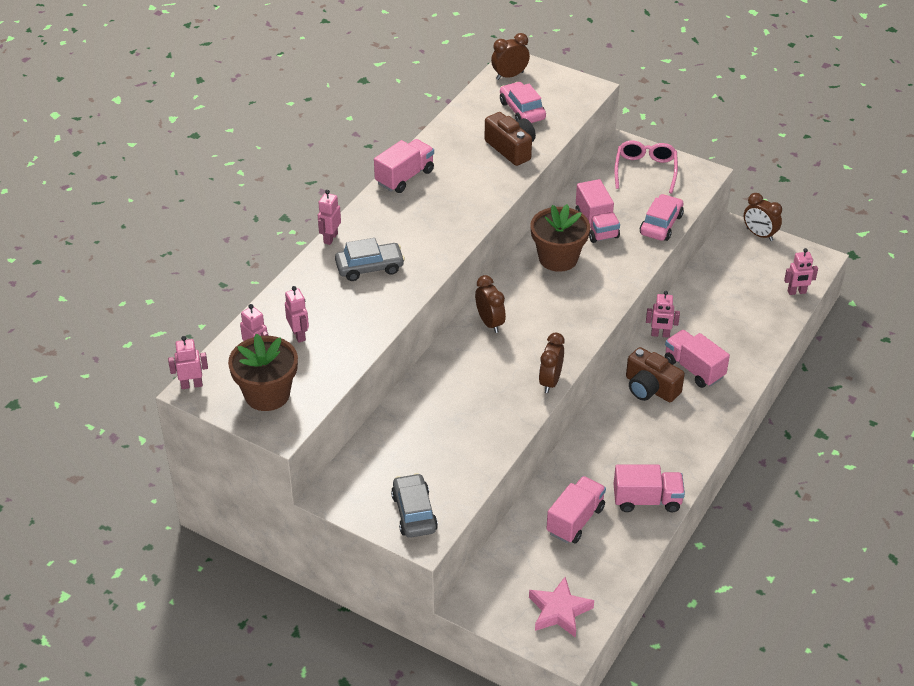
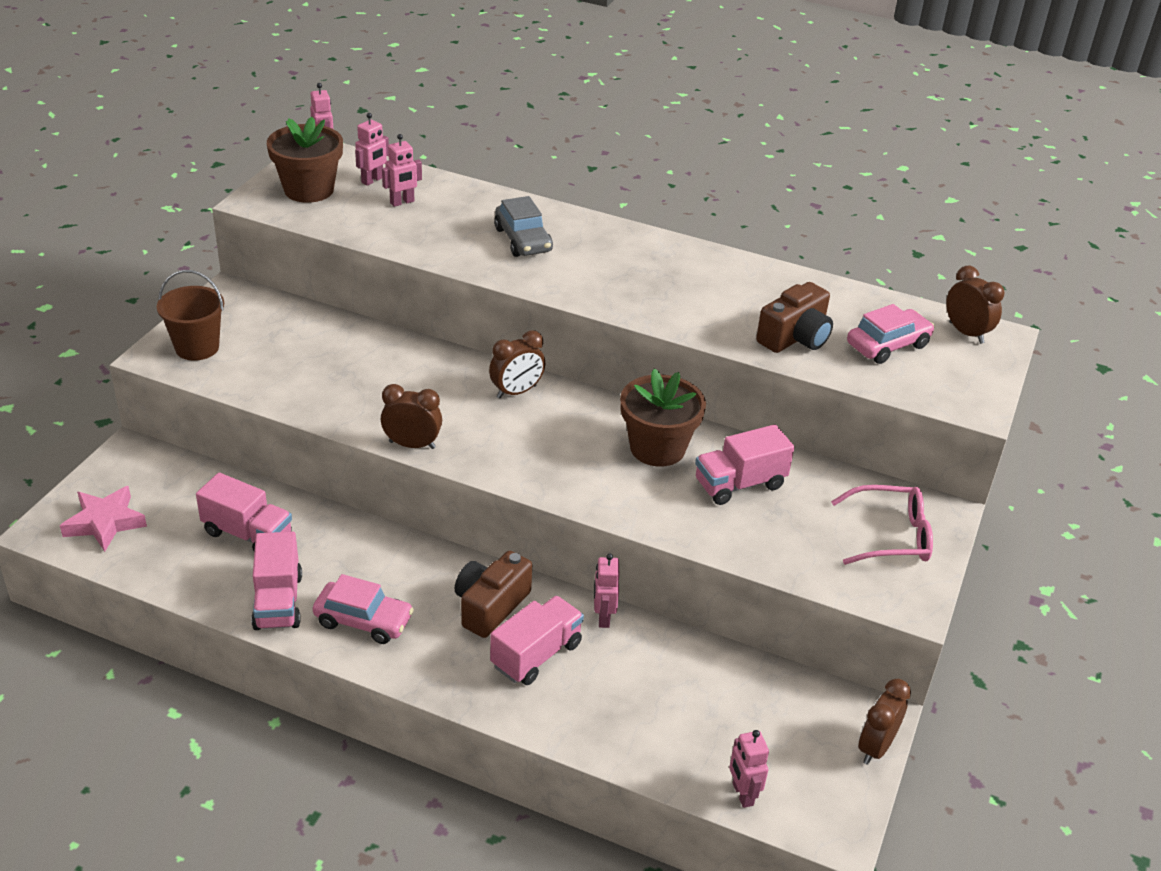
camera: 80 degrees right, 5 degrees down
(330, 238) = (570, 212): pink robot -> none
(404, 177) = (702, 257): pink truck -> none
(414, 513) = (197, 347): grey car -> brown bucket
(661, 224) = (764, 552): pink car -> pink car (363, 621)

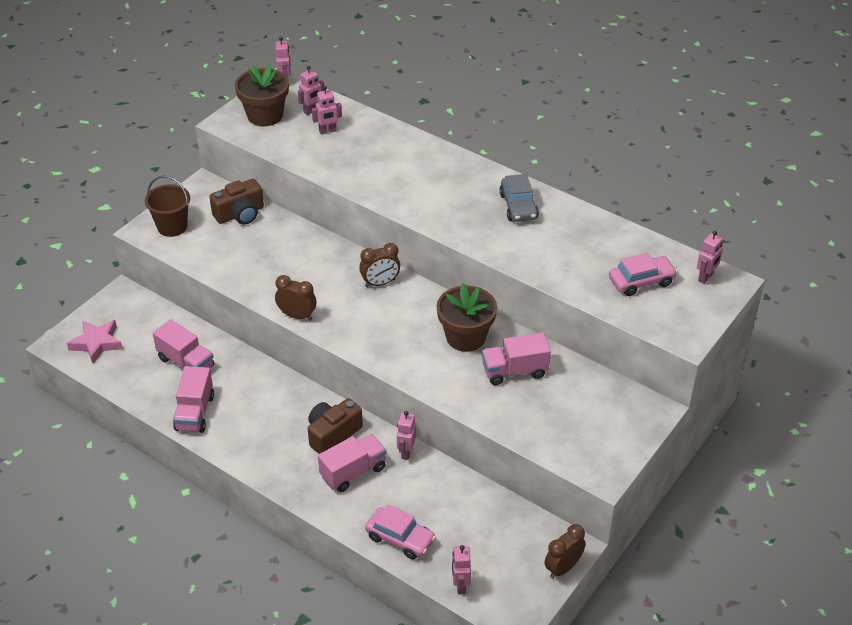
camera: 15 degrees right, 5 degrees up
(363, 621) = (246, 433): pink car -> pink car (400, 538)
(523, 240) = (404, 170): grey car -> grey car (518, 206)
(795, 337) = (574, 268): brown camera -> brown camera (240, 214)
(891, 536) = (609, 423): pink glasses -> none
(966, 333) = (706, 277): brown clock -> pink robot

